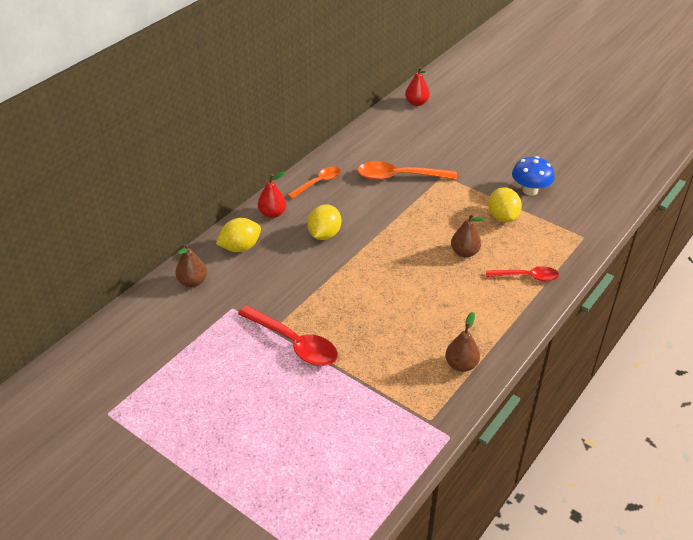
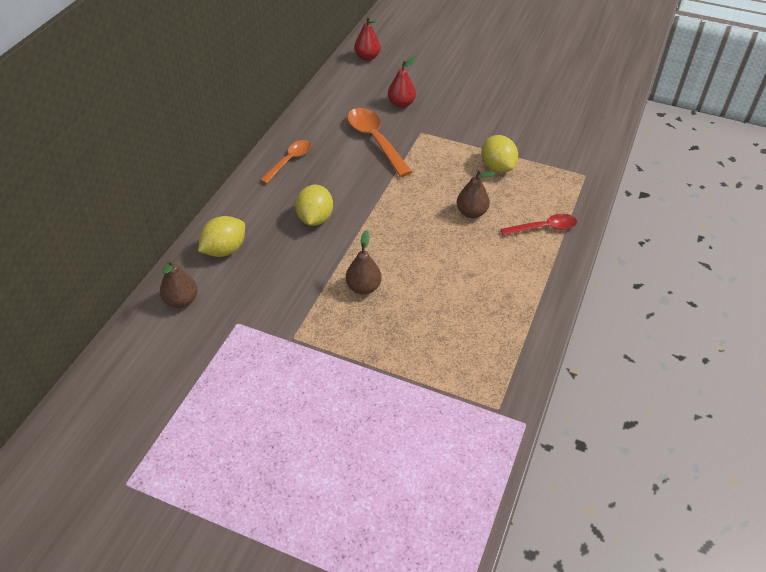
camera: 15 degrees left, 5 degrees up
(272, 214) = (249, 204): red pear -> red pear (401, 104)
(294, 343) = (321, 351): red spoon -> none
(399, 176) = (375, 140): orange spoon -> orange spoon turned 75 degrees clockwise
(461, 365) = (510, 339): brown pear -> brown pear (363, 287)
(530, 190) = (515, 134): blue mushroom -> none

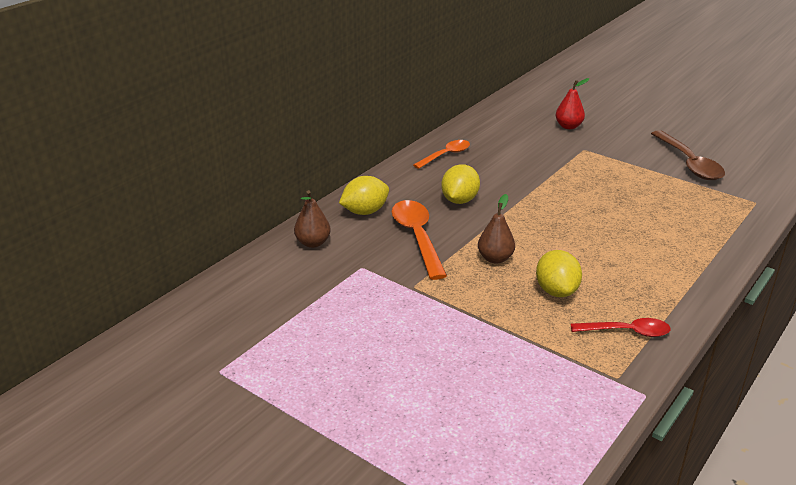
camera: 15 degrees right, 15 degrees down
(367, 57) = (542, 89): red pear -> none
(375, 140) = (535, 150): orange spoon -> orange spoon (417, 237)
(471, 213) = (623, 216): brown pear -> none
(497, 167) = (659, 185): yellow lemon -> yellow lemon (556, 291)
(520, 135) = (689, 163): none -> brown spoon
(544, 228) = (700, 238): red spoon -> red spoon (627, 332)

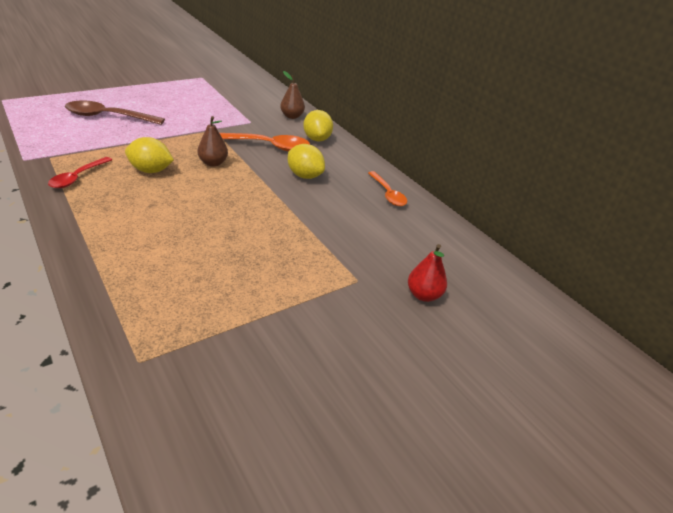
camera: 105 degrees right, 5 degrees up
(689, 163) = (271, 355): brown spoon -> brown spoon (108, 117)

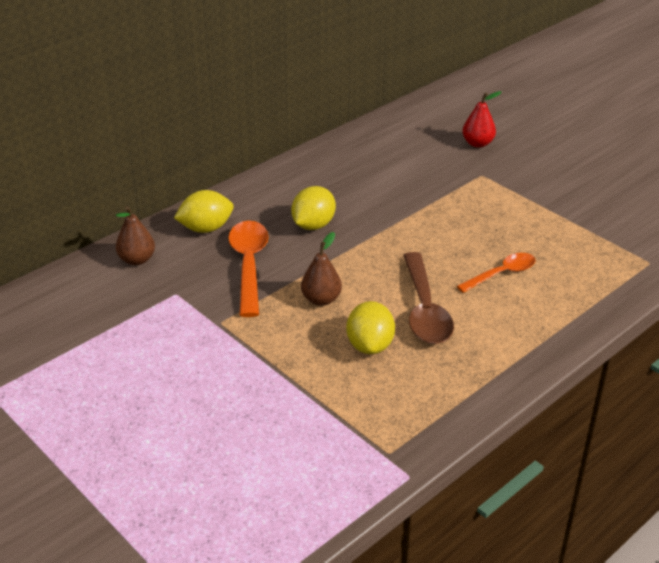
camera: 95 degrees left, 0 degrees up
(78, 177) = (424, 402): red spoon -> none
(108, 117) = (224, 448): brown spoon -> brown spoon (425, 310)
(388, 194) = (322, 167): orange spoon -> orange spoon (502, 274)

